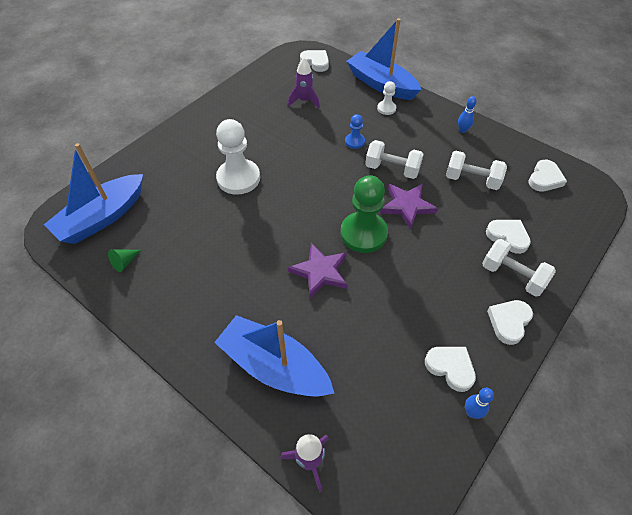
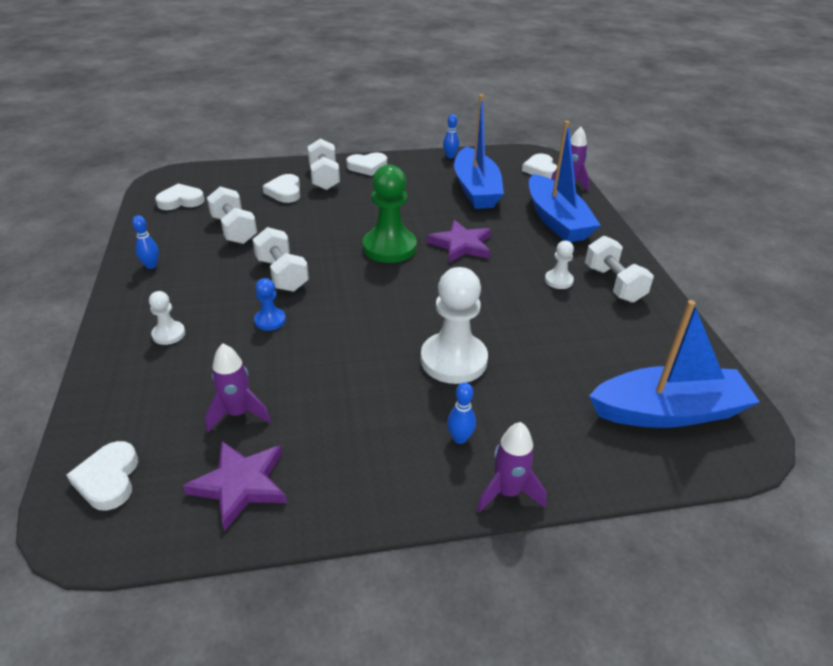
camera: 140 degrees left, 15 degrees down
(124, 262) = (655, 346): green cone -> none
(164, 136) = (507, 492): none -> purple rocket
(178, 307) = (613, 284): none -> white dumbbell
(201, 144) = (460, 438): none -> blue bowling pin
(222, 283) = (558, 280): none -> white pawn
(381, 84) = (109, 369): blue boat -> blue boat (476, 189)
(407, 206) = (321, 244): purple star -> purple star (240, 485)
(450, 368) = (436, 171): white heart -> white heart (540, 170)

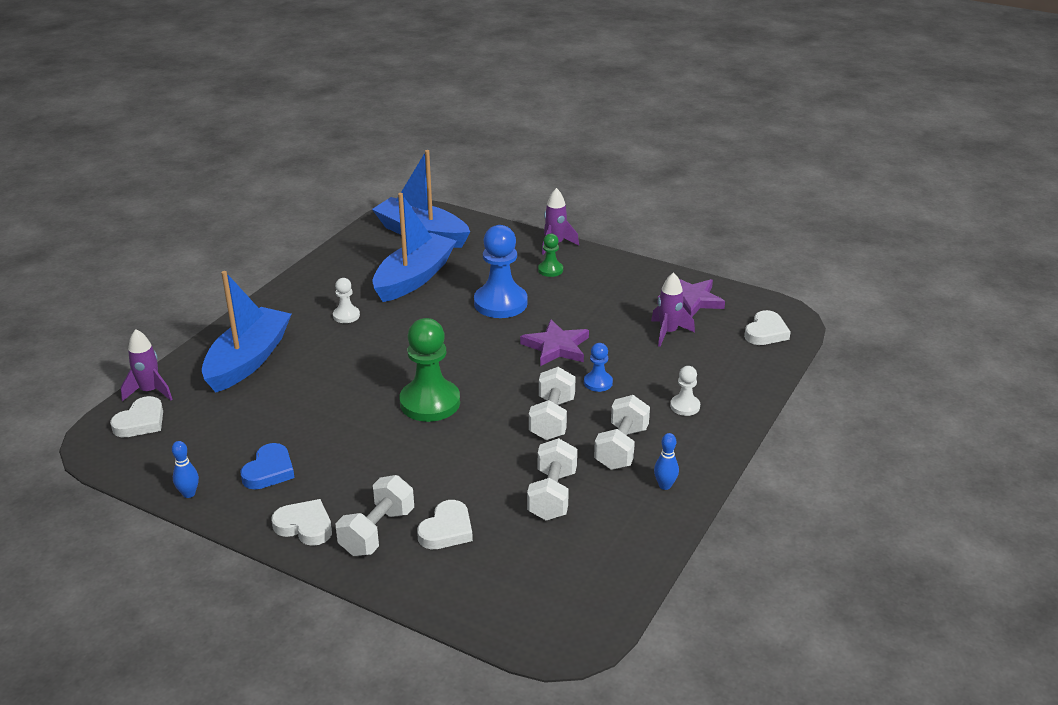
camera: 140 degrees left, 5 degrees down
(180, 201) = (578, 576): white heart -> none
(427, 178) = (269, 471): none -> blue heart
(453, 360) = (500, 303): white pawn -> blue pawn
(460, 438) = (550, 270): blue bowling pin -> green pawn
(461, 245) = (367, 376): purple star -> purple star (556, 347)
(476, 189) = (250, 429): blue boat -> blue boat (414, 278)
(613, 284) = (314, 296): white dumbbell -> white dumbbell (621, 448)

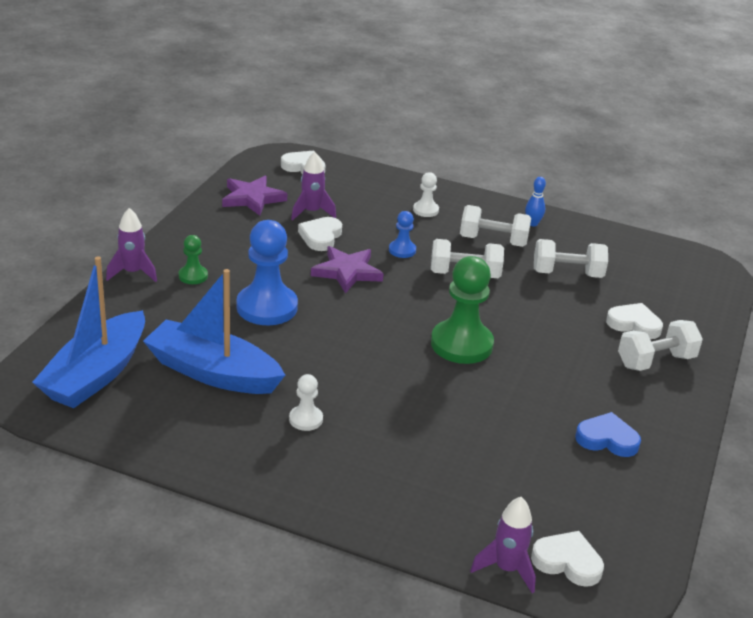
camera: 100 degrees left, 0 degrees up
(189, 493) = (666, 492): blue bowling pin -> none
(248, 360) = (418, 490): blue boat -> none
(305, 526) = (670, 404): white heart -> white heart (321, 237)
(377, 532) = (655, 361): white dumbbell -> white dumbbell turned 45 degrees counterclockwise

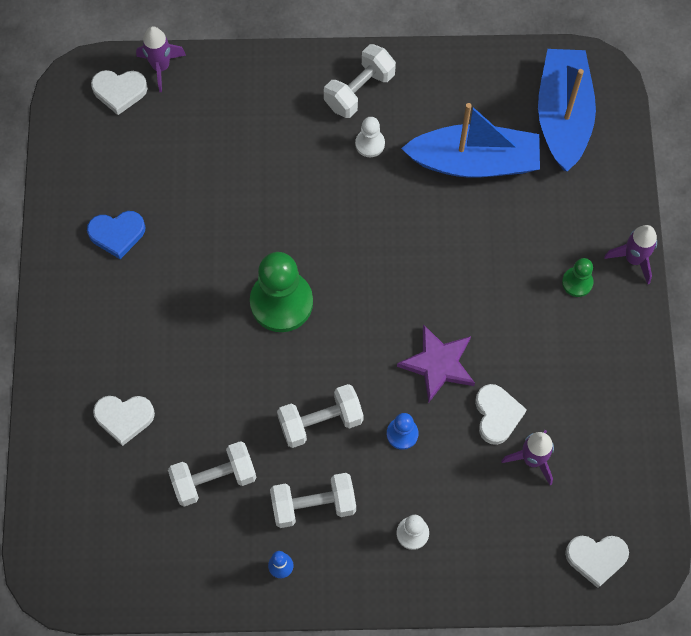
camera: 160 degrees right, 35 degrees up
(252, 198) = (610, 454): purple star -> none
(267, 307) = (482, 269): blue pawn -> none
(655, 361) = (93, 366): white dumbbell -> white dumbbell (359, 90)

